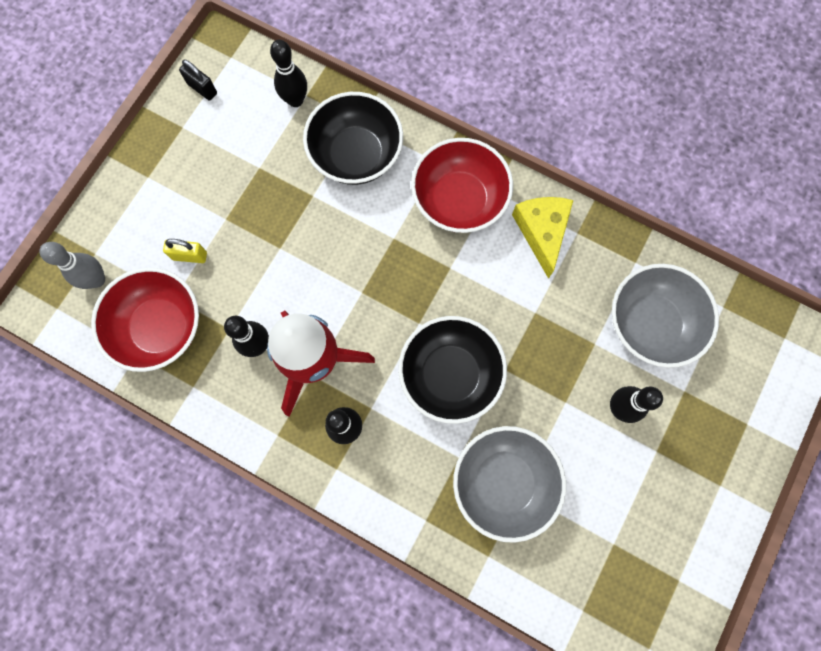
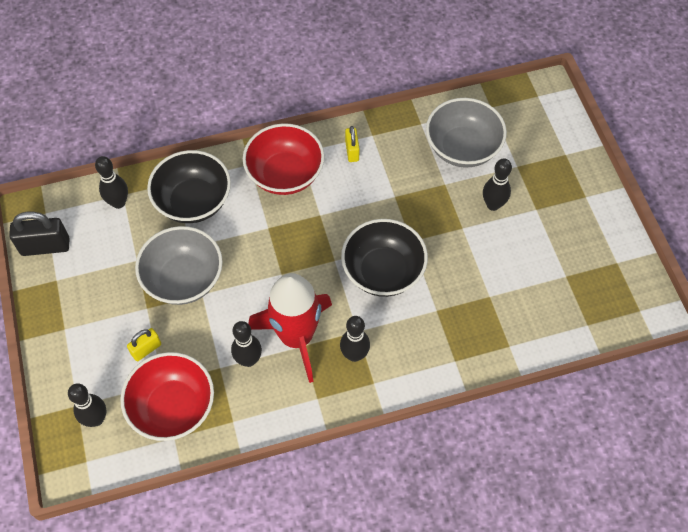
camera: 45 degrees left, 15 degrees down
(97, 279) = (96, 419): grey bowling pin -> black bowling pin
(202, 88) = (45, 246): black padlock -> black padlock, size x1.69
(503, 482) = (474, 300): grey bowl -> grey bowl (184, 279)
(542, 232) = (352, 151): yellow cheese -> yellow padlock

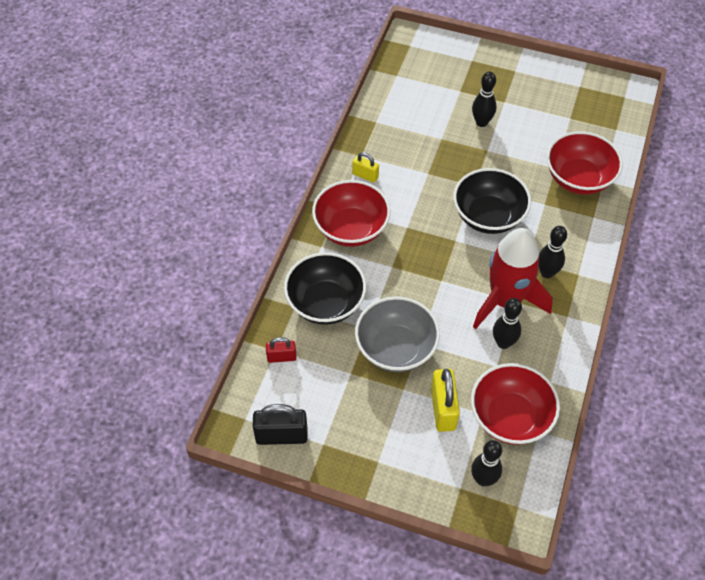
camera: 55 degrees left, 5 degrees down
(45, 246) = (281, 436): black padlock -> black padlock turned 60 degrees clockwise
(118, 203) = (281, 357): black bowling pin -> red padlock
(146, 349) = (443, 409): yellow padlock -> yellow padlock, size x1.69
(462, 148) = (419, 111): grey bowl -> none
(492, 323) = (578, 179): none -> red bowl

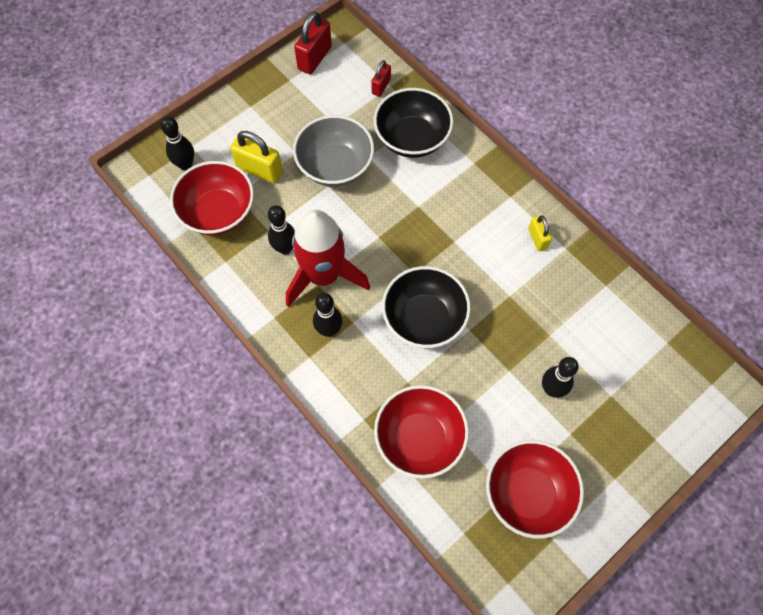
camera: 120 degrees right, 10 degrees up
(281, 436) = (314, 58): black padlock -> red padlock
(351, 228) = (480, 195): red bowl -> red bowl (528, 494)
(365, 175) = (537, 238): yellow padlock -> yellow padlock turned 75 degrees counterclockwise

